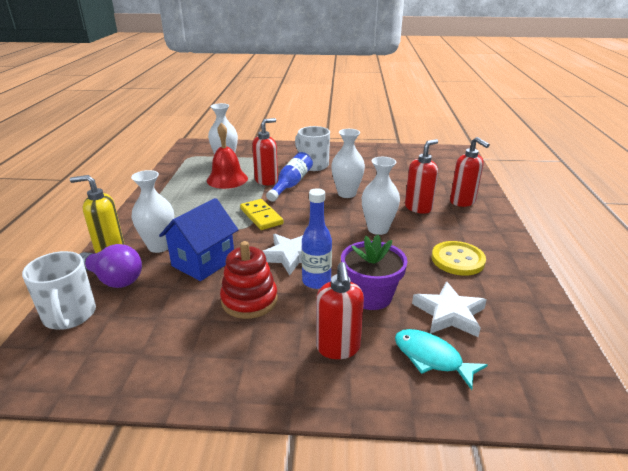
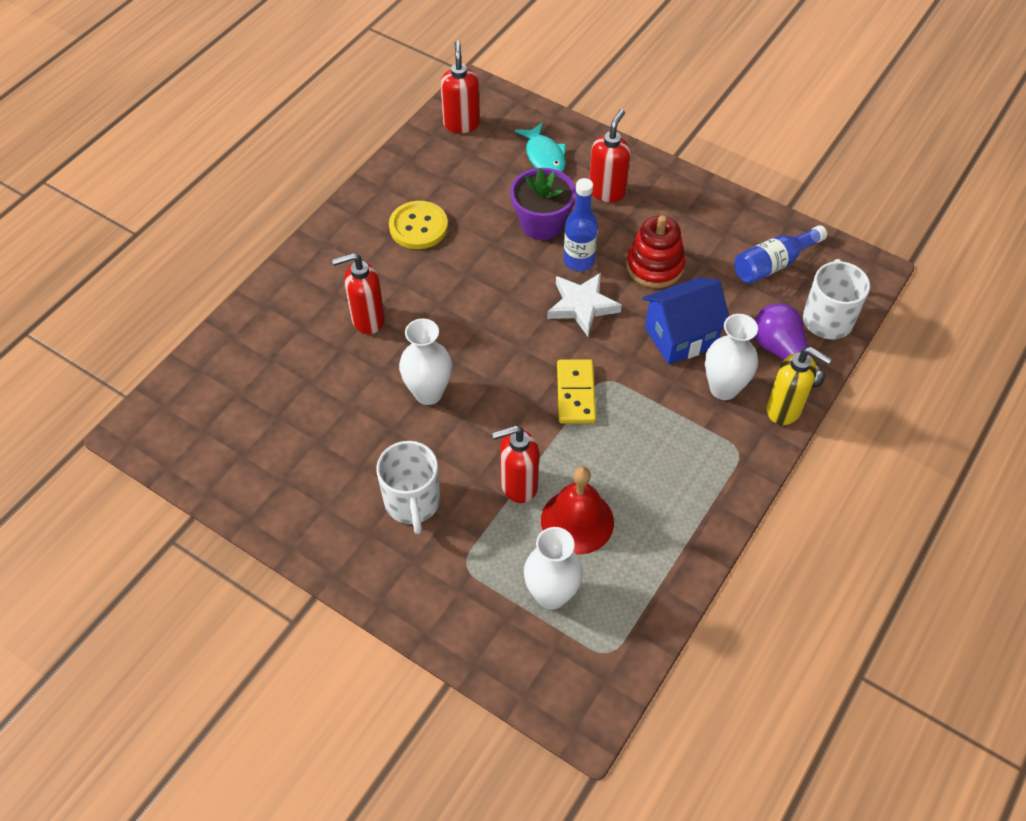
camera: 150 degrees left, 25 degrees up
(291, 184) = (487, 456): blue bottle -> blue bottle (773, 264)
(378, 229) = (454, 305): white vase -> none
(449, 313) = (492, 181): white star -> none
(463, 202) = (301, 305): red soap dispenser -> red soap dispenser (461, 124)

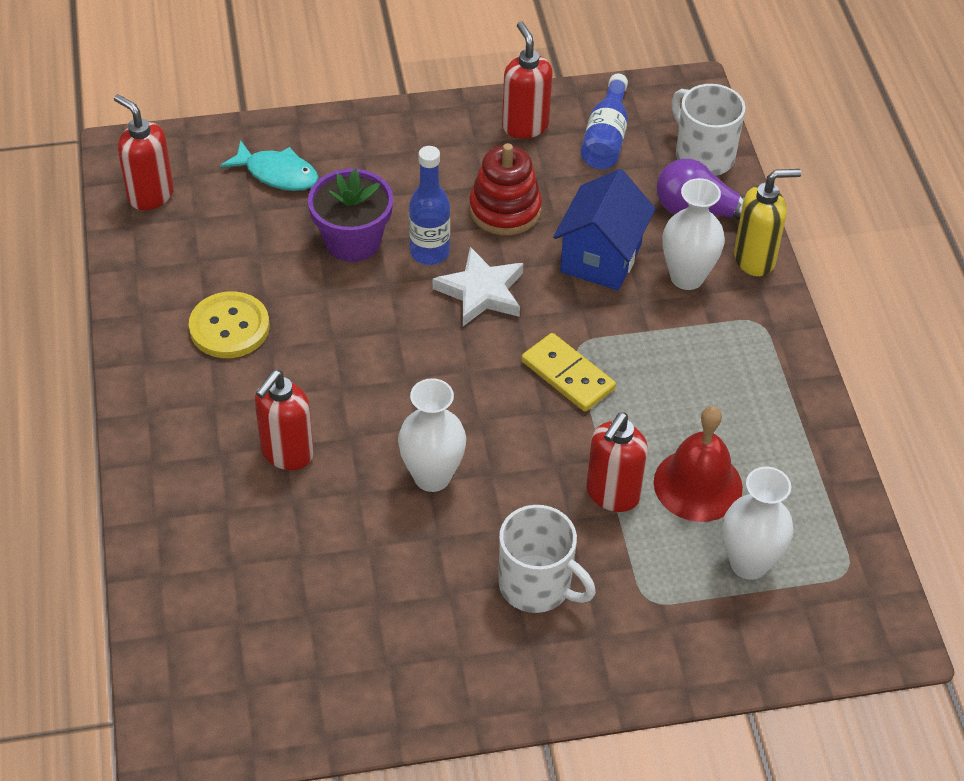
camera: 45 degrees left, 5 degrees down
(607, 191) = (380, 168): red soap dispenser -> red soap dispenser (525, 126)

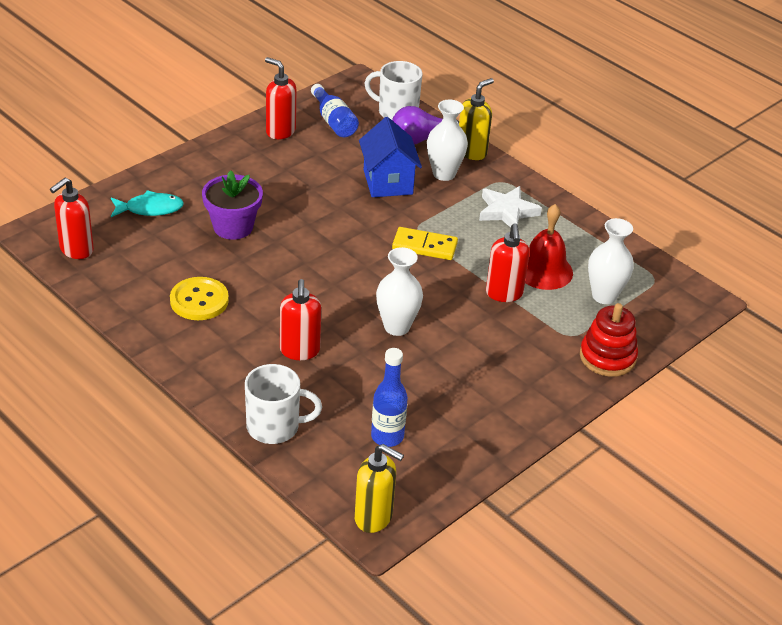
camera: 35 degrees left, 10 degrees down
(150, 195) = (76, 250): red soap dispenser -> red soap dispenser turned 60 degrees counterclockwise
(181, 728) = (374, 518): none -> yellow soap dispenser
(429, 252) = (285, 215): blue bottle -> blue bottle (387, 436)
(481, 292) = (336, 224): white star -> white star (507, 211)
(505, 210) = (309, 178): red stacking toy -> red stacking toy (607, 357)
(537, 585) = (506, 354): white mug -> white mug (275, 427)

